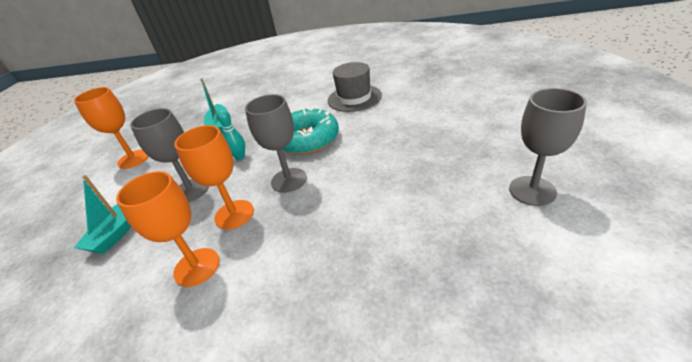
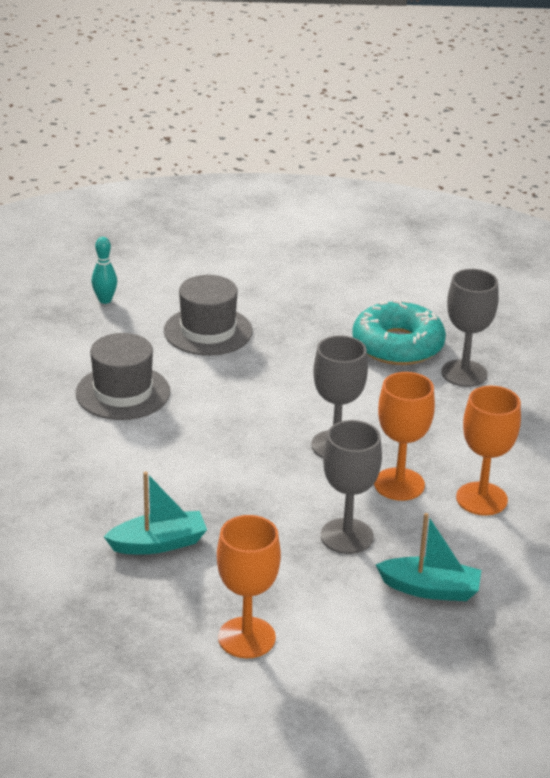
camera: 100 degrees left, 5 degrees down
(240, 157) = (270, 500): turquoise bowling pin -> turquoise bowling pin (105, 300)
(307, 139) = (239, 435): turquoise donut -> turquoise donut (397, 345)
(429, 115) = (208, 331): none -> grey hat
(532, 191) = (373, 292): grey goblet -> grey goblet (464, 373)

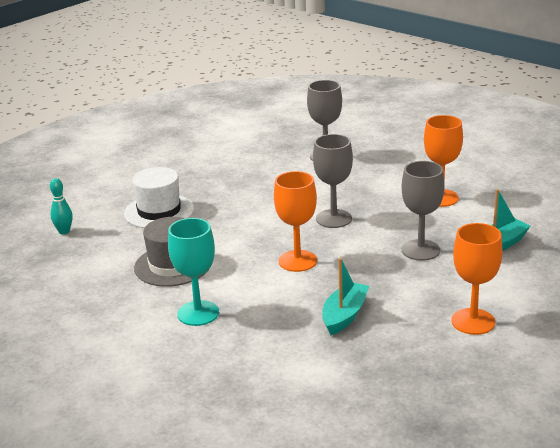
camera: 45 degrees left, 5 degrees down
(61, 451) = (198, 313): none -> turquoise goblet
(208, 331) = (159, 211): grey hat -> white hat
(397, 345) = (271, 163): turquoise donut -> none
(399, 484) = (396, 215): orange goblet -> orange goblet (297, 261)

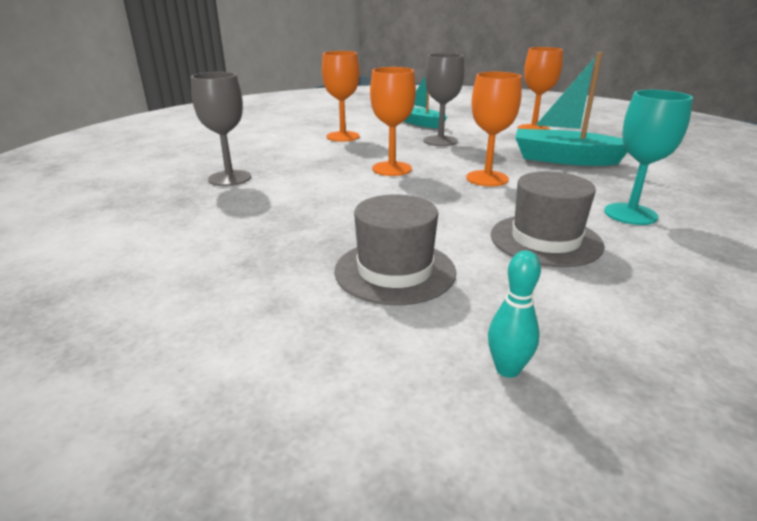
camera: 100 degrees left, 0 degrees up
(159, 211) = (395, 271): white hat -> grey hat
(333, 219) = (391, 169): grey goblet -> orange goblet
(344, 315) = (564, 159): turquoise boat -> turquoise boat, size x1.54

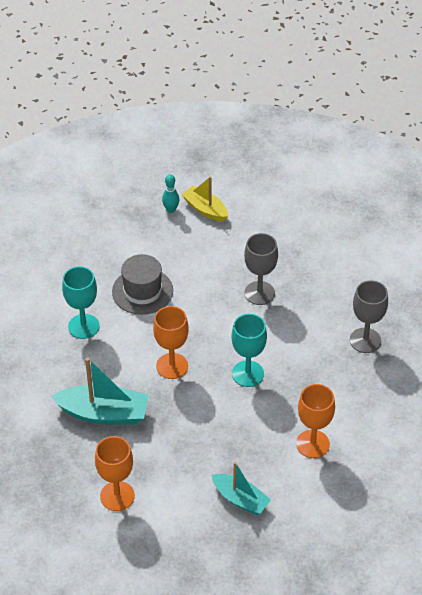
camera: 170 degrees right, 20 degrees up
(391, 169) = (247, 374): orange goblet -> turquoise goblet
(395, 271) = (221, 255): grey hat -> none
(412, 359) = (205, 209): none -> yellow boat
(440, 141) = (214, 444): grey goblet -> grey goblet (259, 293)

